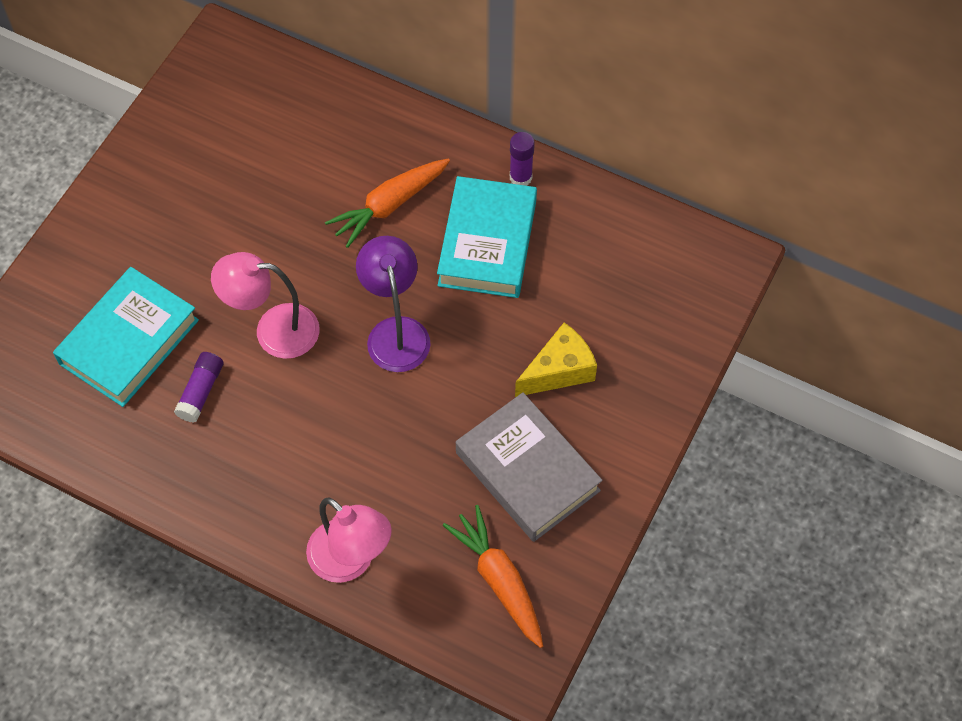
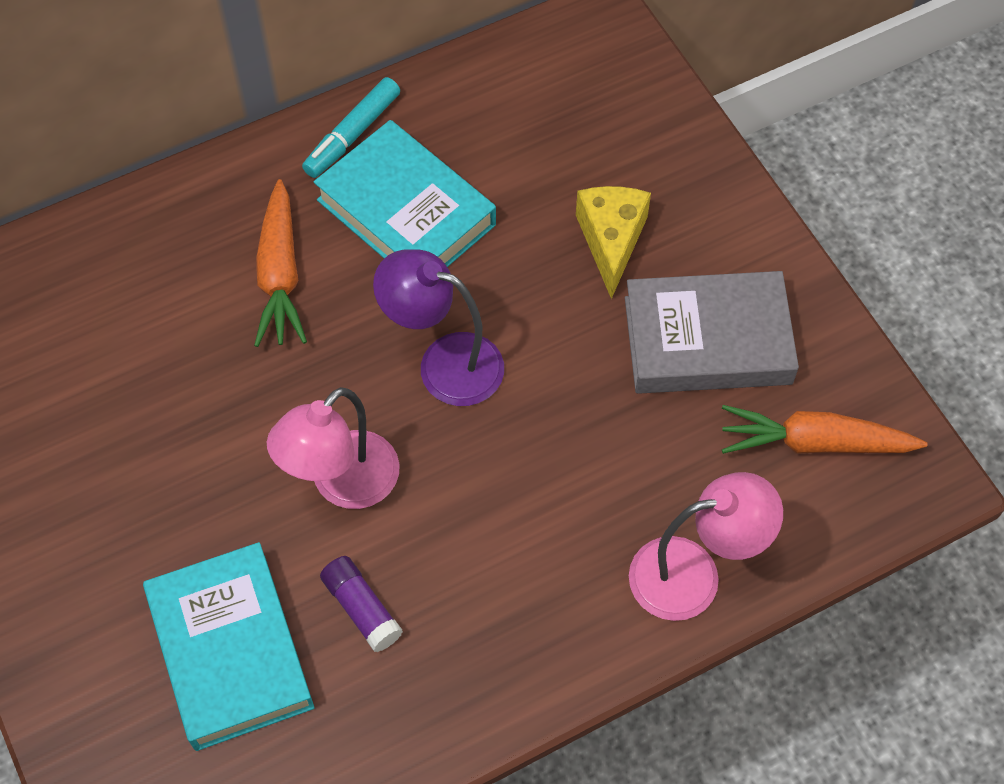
camera: 55 degrees left, 0 degrees up
(520, 177) = (352, 134): purple glue stick -> turquoise marker

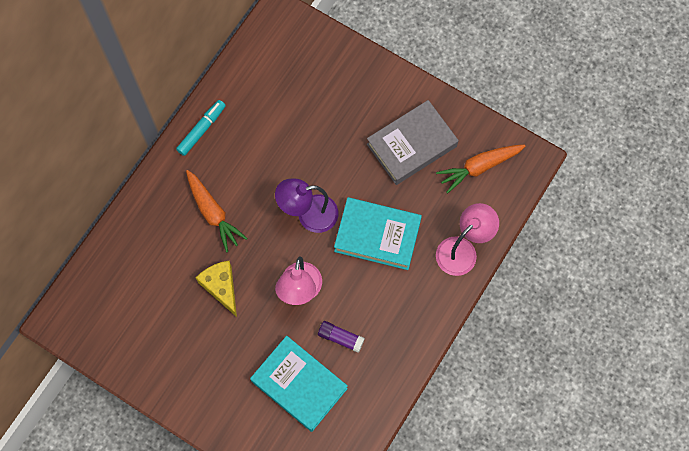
camera: 30 degrees left, 10 degrees up
(352, 134) = (202, 130): turquoise marker -> turquoise marker turned 150 degrees counterclockwise
(406, 212) = (249, 154): turquoise book -> turquoise book (377, 236)
(611, 241) = (345, 121): yellow cheese -> yellow cheese (221, 287)

